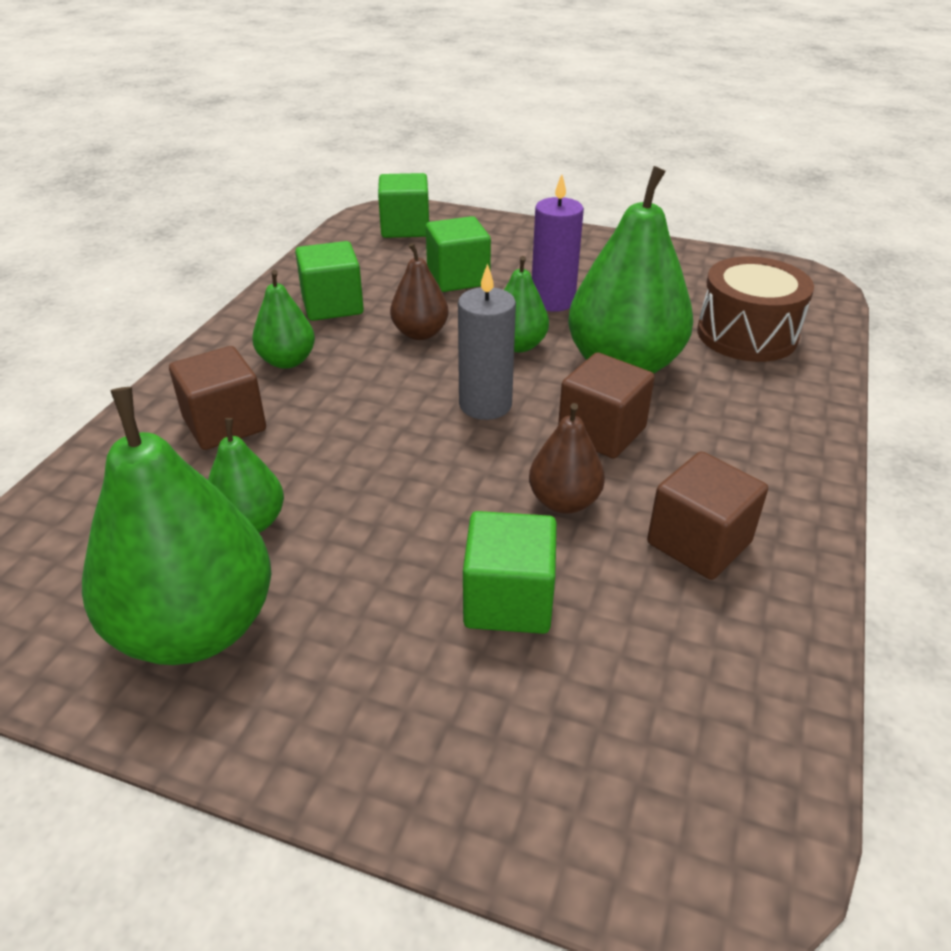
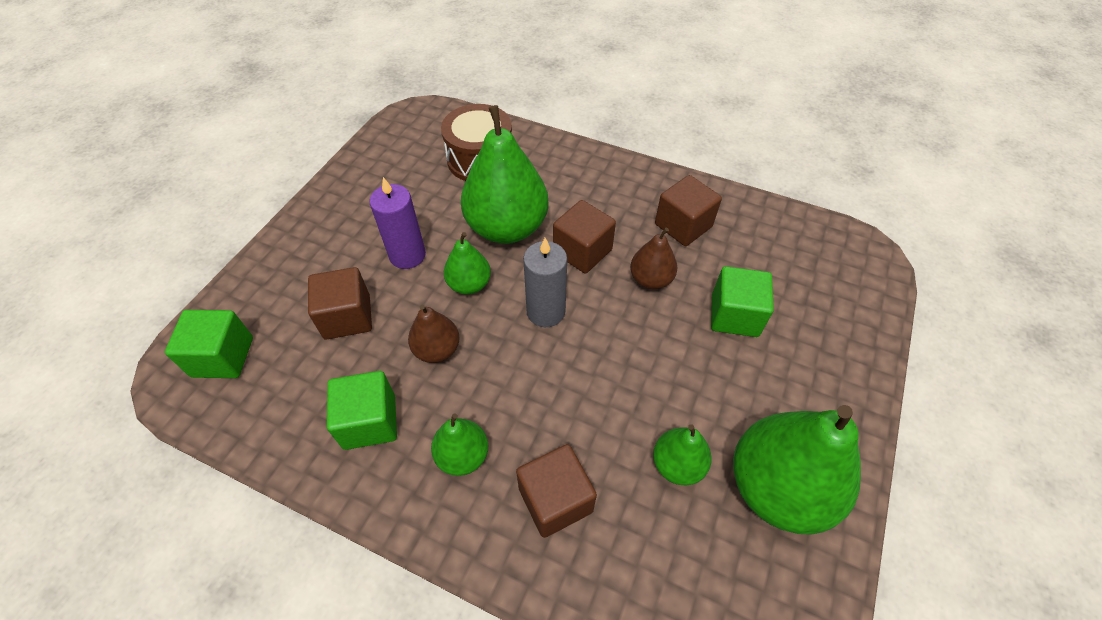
camera: 85 degrees left, 15 degrees up
(458, 278) = (347, 317): green cube -> brown cube

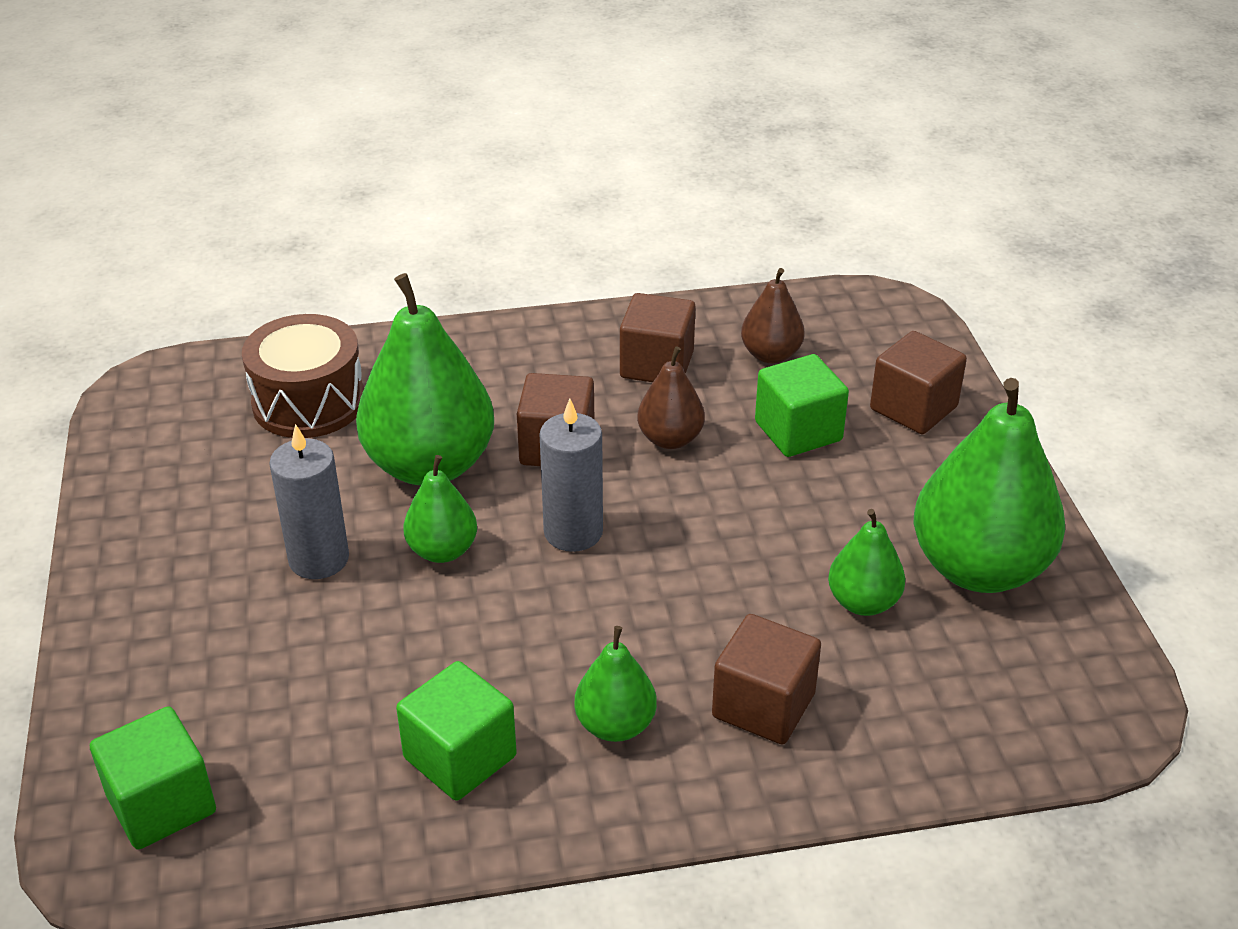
camera: 35 degrees left, 15 degrees down
(347, 317) = (305, 667): brown cube -> brown cube (913, 408)
(407, 255) = (319, 559): purple candle -> grey candle
(437, 350) = (471, 639): brown pear -> brown pear (770, 355)

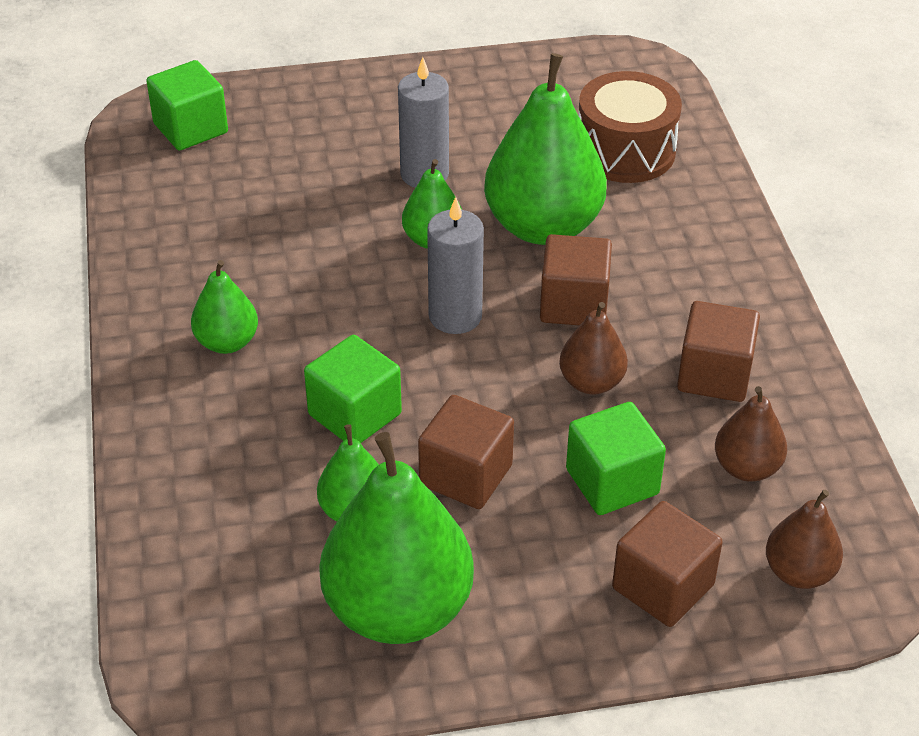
camera: 90 degrees right, 5 degrees up
(460, 757) = (208, 260): green cube -> green cube (355, 414)
(763, 705) = (236, 432): brown cube -> brown cube (466, 475)
(882, 337) = (799, 572): none -> brown pear

